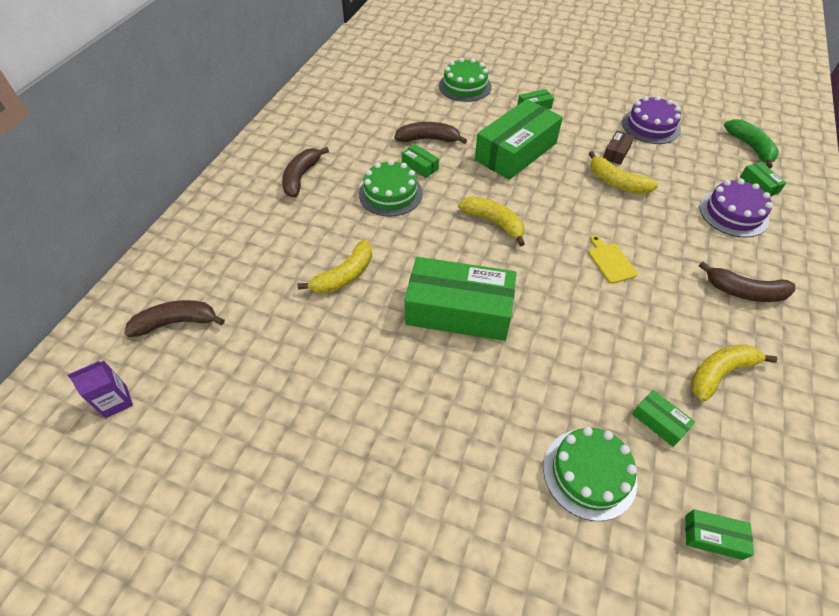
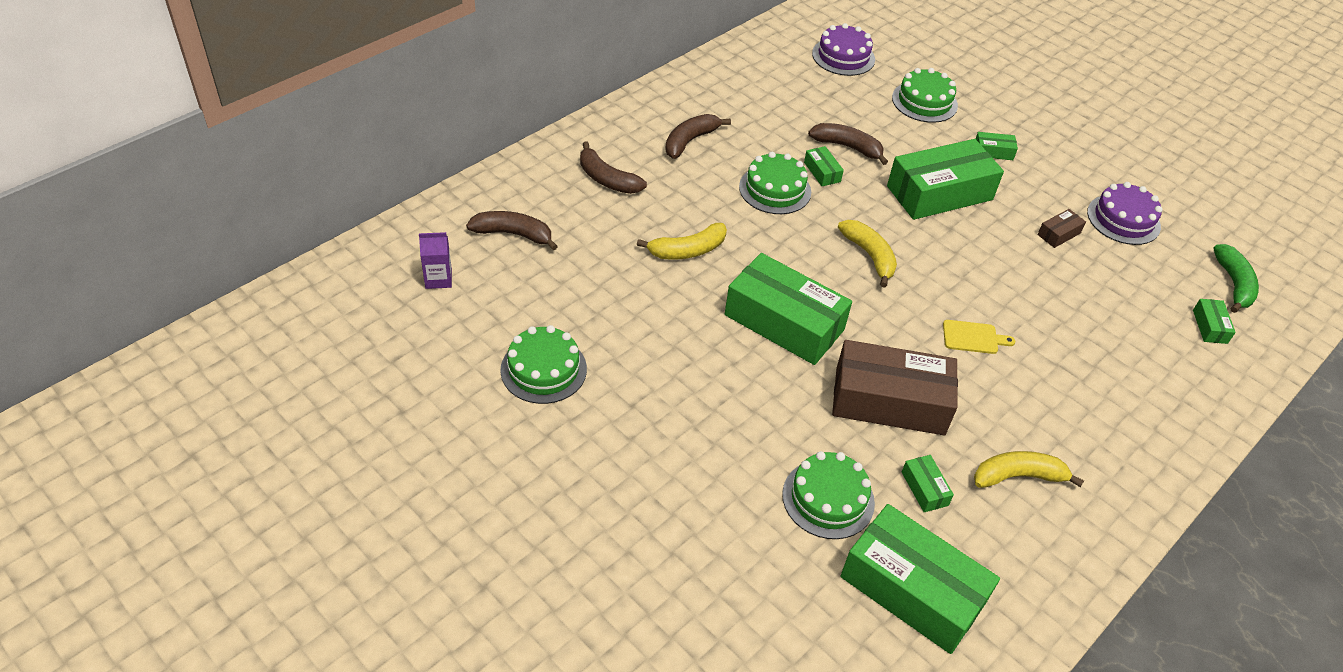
camera: 20 degrees right, 5 degrees down
(263, 457) = (543, 369): none -> green cake
(583, 348) = (889, 401): none -> brown box
(610, 261) = (973, 337): yellow cutting board -> yellow cutting board turned 90 degrees clockwise
(616, 182) = (1036, 264): yellow banana -> none
(713, 537) = (912, 590): green box -> green box, size x2.39
(733, 213) = (1153, 343): purple cake -> purple cake (843, 56)
(744, 292) = (1103, 419): brown banana -> brown banana (607, 179)

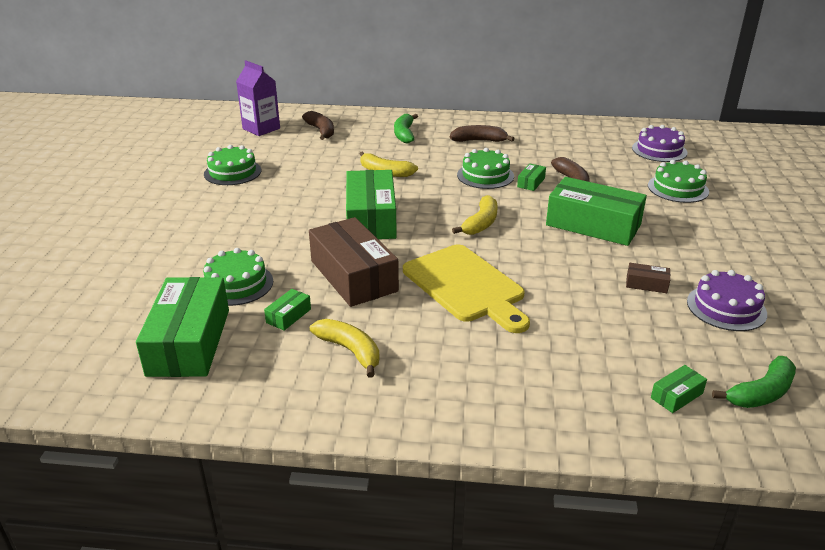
camera: 55 degrees right, 15 degrees down
(438, 279) = (261, 129): purple carton -> purple carton, size x1.68
(607, 179) = (404, 134): brown banana -> green banana
(973, 337) = (466, 286): yellow cutting board -> yellow cutting board, size x2.38
(993, 152) = (682, 229): green box -> none

